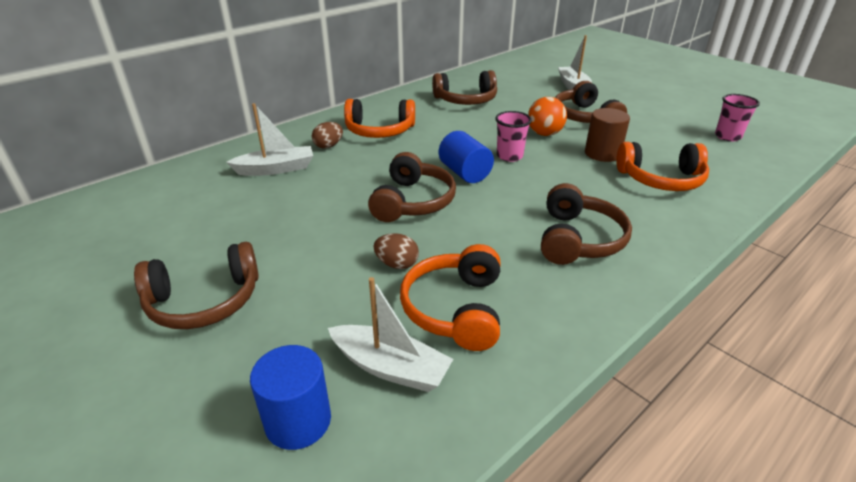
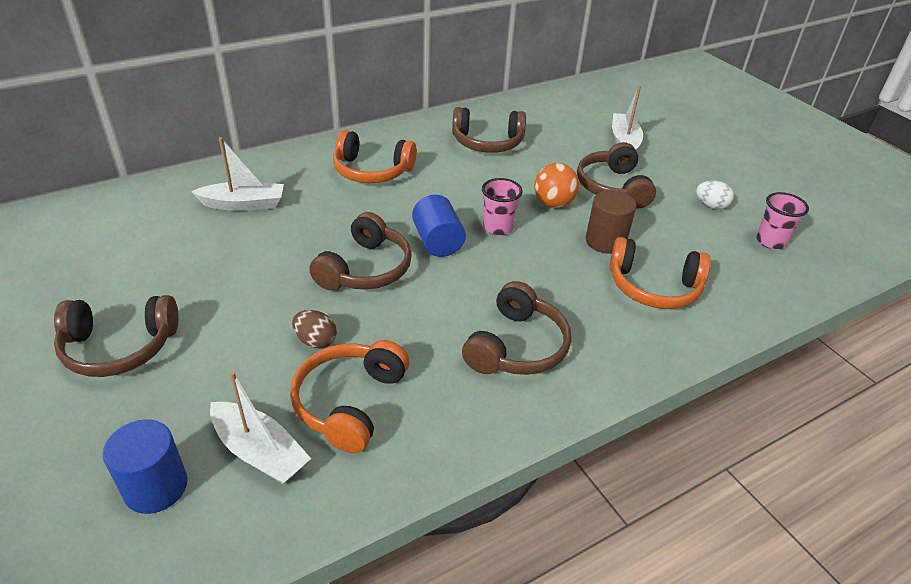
camera: 10 degrees right, 5 degrees up
(328, 146) = (309, 183): brown egg -> none
(667, 119) = (711, 206): none -> white egg

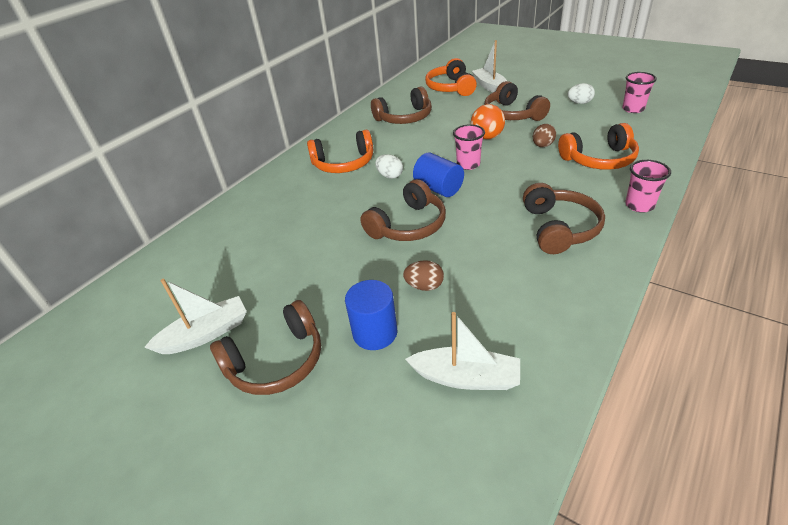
camera: 20 degrees left, 0 degrees up
(156, 487) = (415, 443): blue cylinder -> blue cylinder (375, 332)
(244, 204) = (270, 221): white boat -> white boat (205, 334)
(349, 402) = (492, 313): orange headphones -> orange headphones (450, 88)
(366, 269) = (408, 225): brown headphones -> brown headphones turned 45 degrees clockwise
(403, 205) = (390, 176): none -> white egg
(605, 241) = (542, 146): brown cylinder -> brown egg
(638, 363) = (639, 205): none -> pink cup

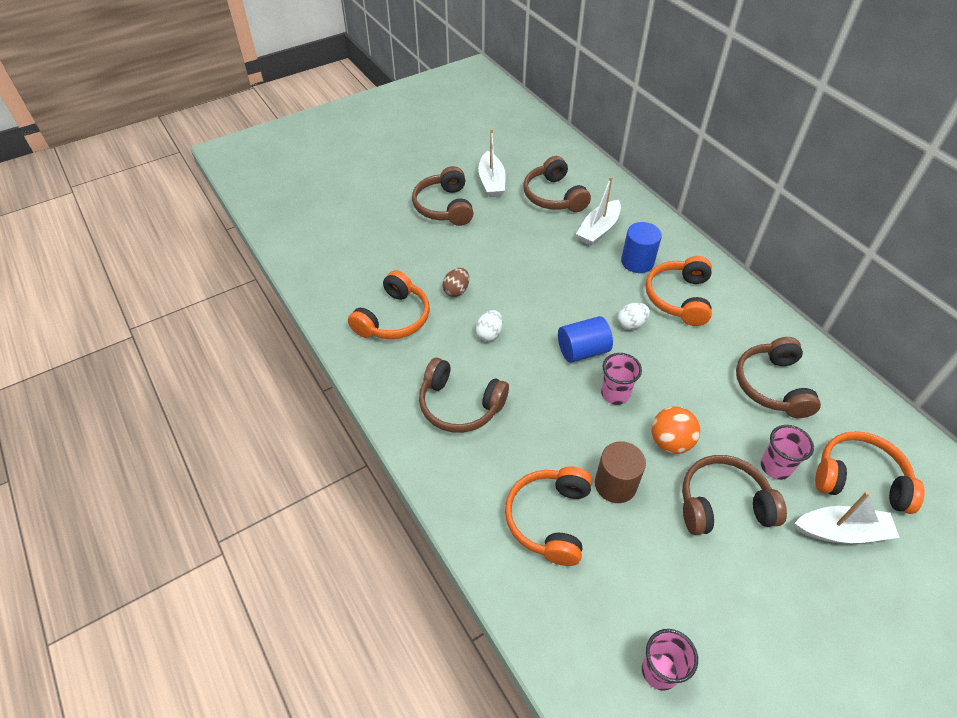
camera: 110 degrees right, 10 degrees up
(375, 332) = (433, 252): blue cylinder -> blue cylinder (637, 262)
(408, 225) = (537, 308): brown headphones -> brown headphones (553, 196)
(466, 377) = (366, 279): white boat -> white boat (598, 230)
(505, 318) = (394, 318): none -> orange headphones
(542, 146) = (615, 484): brown egg -> brown cylinder
(579, 103) = (719, 613): white egg -> white egg (489, 334)
(639, 205) = (446, 490): pink cup -> pink cup (775, 467)

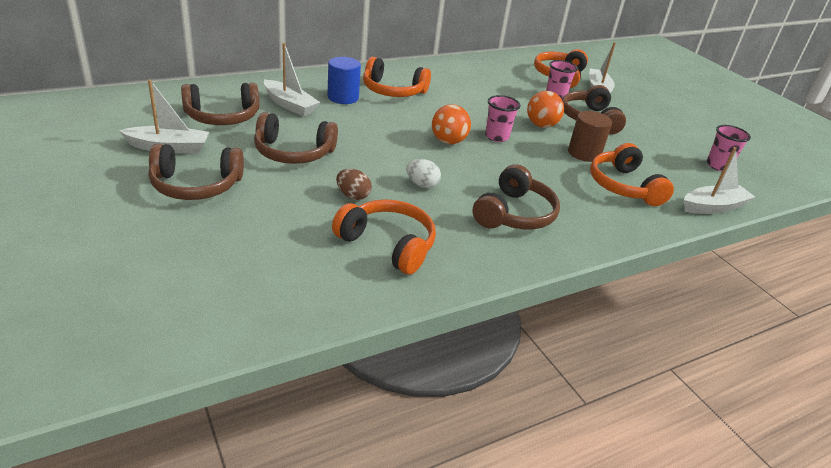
camera: 90 degrees left, 15 degrees down
(534, 625) = (713, 207): none -> white boat
(549, 519) = (623, 186): orange headphones -> orange headphones turned 60 degrees clockwise
(582, 350) = (448, 141): blue cylinder -> orange ball
(631, 324) = (419, 115): white egg -> none
(772, 385) = (486, 81): brown headphones -> brown headphones (293, 152)

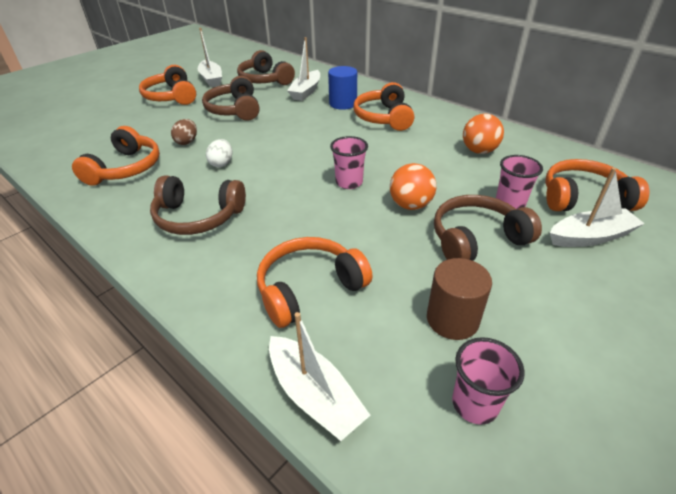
camera: 75 degrees right, 5 degrees up
(196, 185) = (171, 97): brown headphones -> orange headphones
(448, 141) = (311, 160): orange ball -> orange ball (479, 151)
(584, 153) = (369, 246): brown cylinder -> brown cylinder (452, 319)

